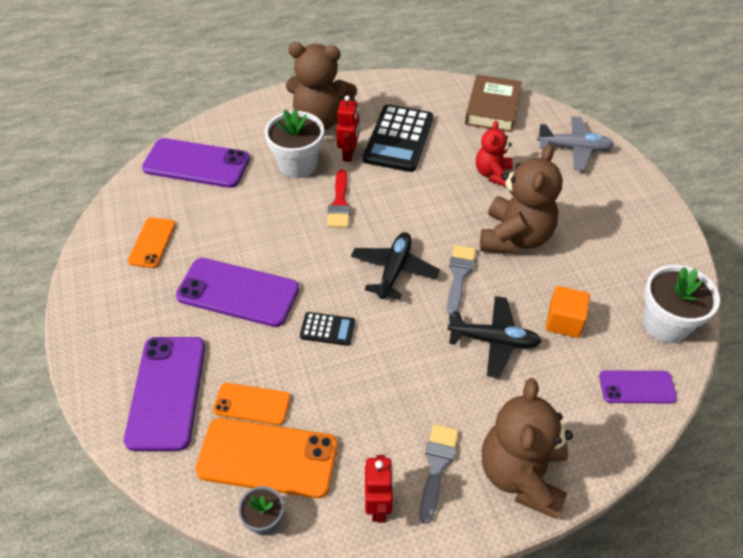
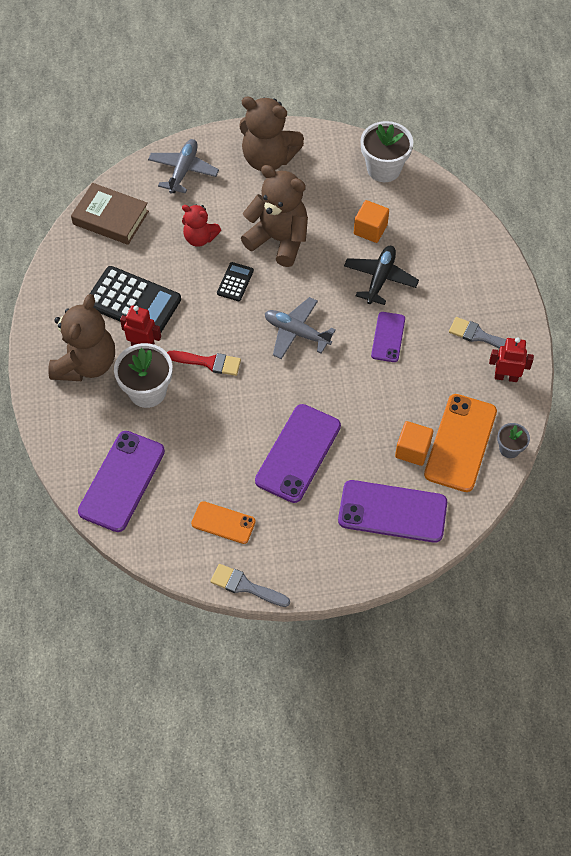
camera: 80 degrees left, 10 degrees up
(252, 404) = (412, 450): orange phone -> orange cube
(327, 329) = (349, 389): black calculator -> black calculator (235, 282)
(394, 270) = (296, 332): black plane -> grey plane
(459, 275) = (311, 287): grey brush -> grey brush (245, 586)
(522, 475) = (493, 288): brown teddy bear -> brown teddy bear (268, 158)
(637, 387) = (434, 202): purple phone -> purple phone (388, 337)

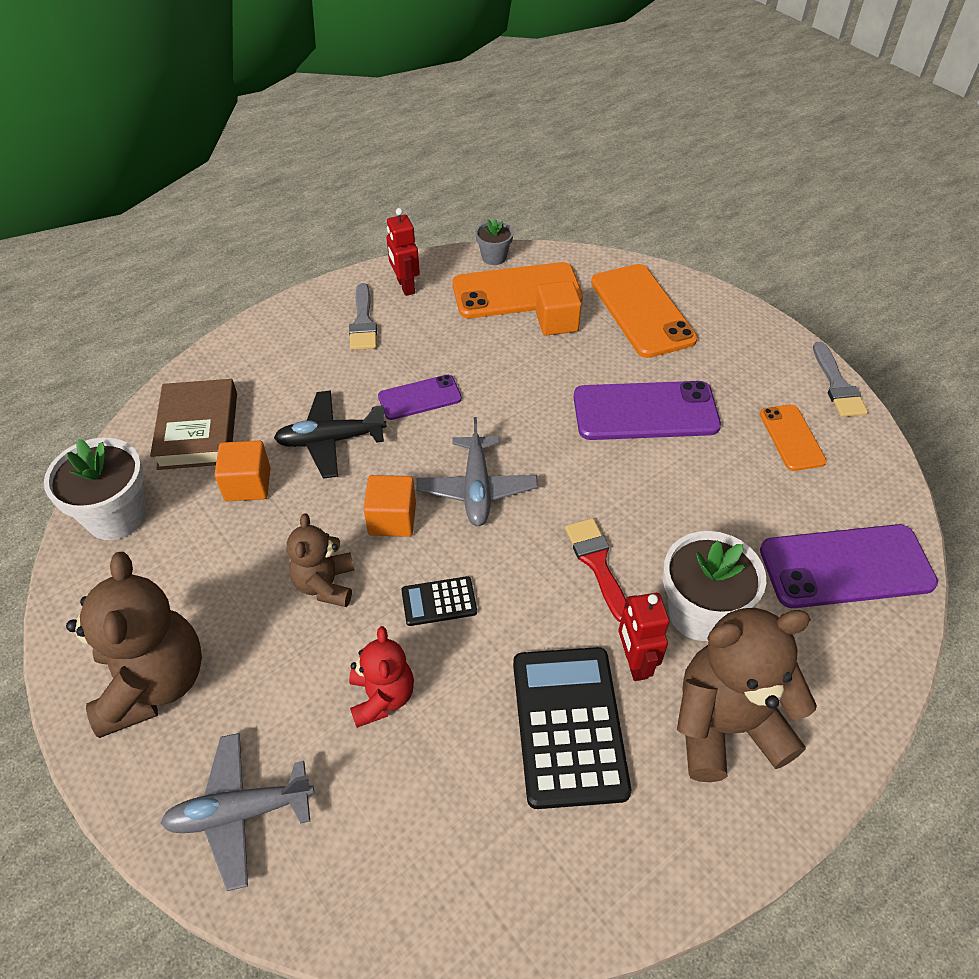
camera: 120 degrees left, 10 degrees down
(111, 218) = (418, 880): brown book -> brown book (198, 430)
(279, 240) = (325, 584): brown teddy bear -> brown teddy bear, size x0.57
(302, 284) = (392, 519): none -> orange cube
(392, 511) = (642, 311): purple phone -> orange phone

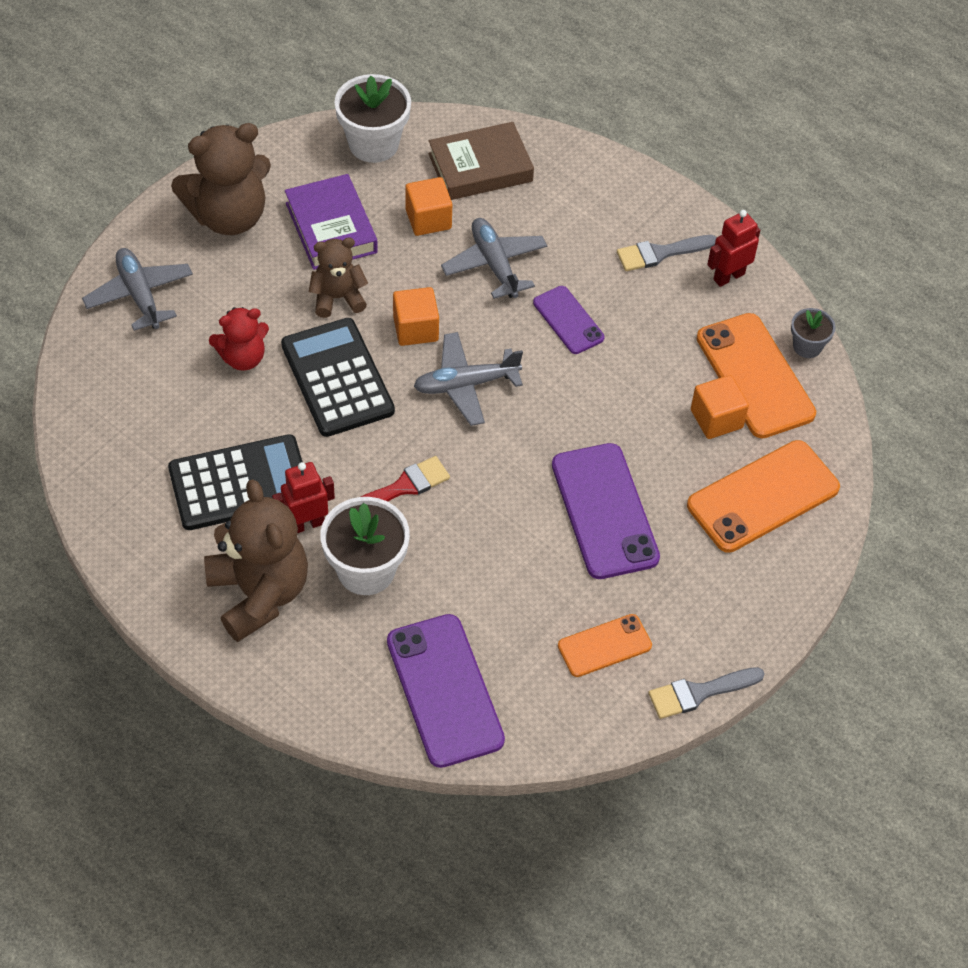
camera: 75 degrees right, 5 degrees up
(220, 575) = (331, 228): none -> purple book
(331, 440) = (494, 264): black plane -> grey plane
(439, 601) = (337, 378): black calculator -> black calculator, size x2.04

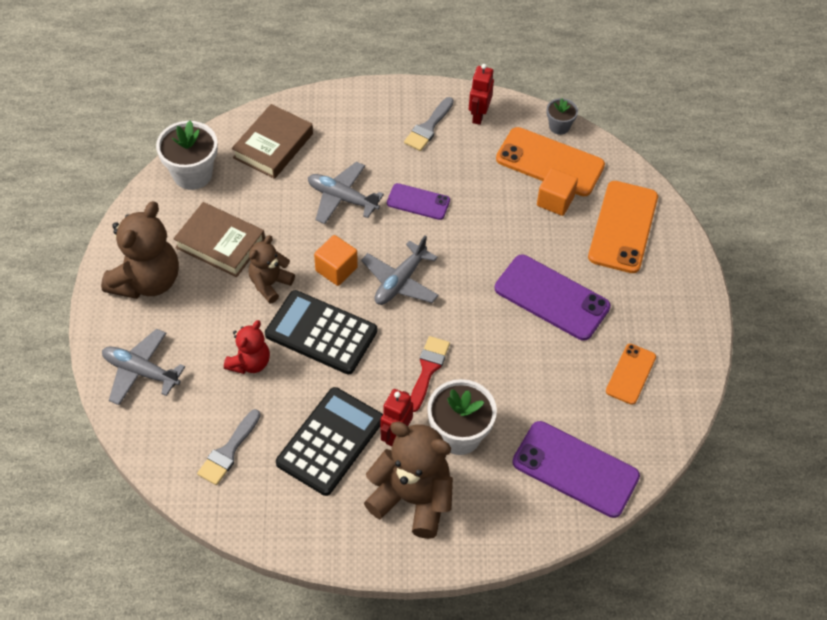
camera: 40 degrees left, 0 degrees up
(331, 228) = (220, 244): purple book -> brown book
(428, 219) = (274, 198): orange cube -> none
(699, 693) = (703, 361): grey brush -> grey brush (228, 451)

